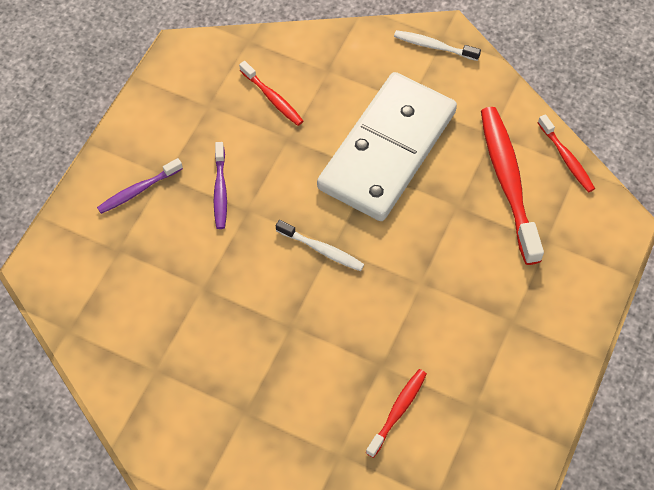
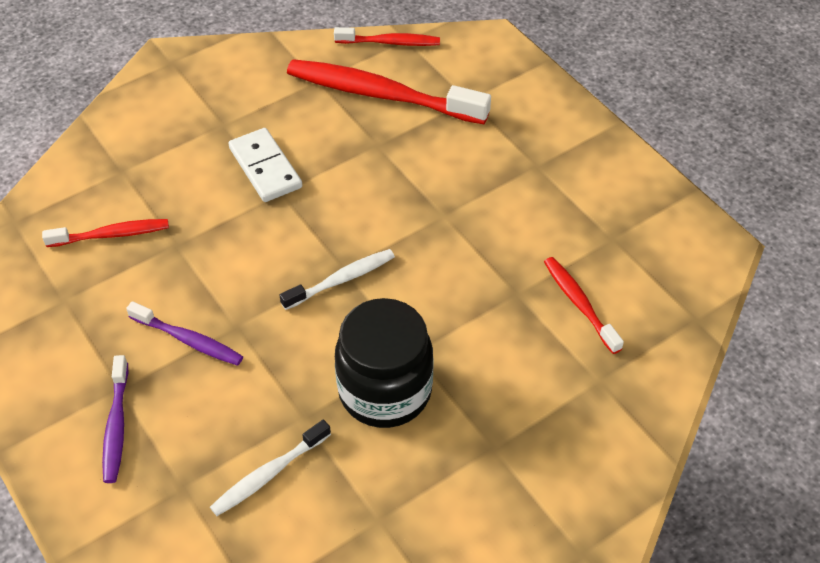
camera: 60 degrees left, 10 degrees down
(249, 324) = (385, 391): none -> black jar
(387, 150) = (265, 168): white domino -> white domino, size x0.45
(434, 46) = (176, 74): white toothbrush -> white toothbrush (268, 474)

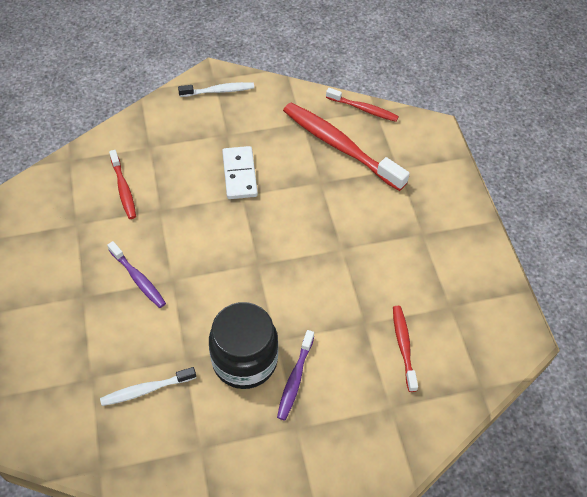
camera: 20 degrees right, 5 degrees up
(111, 235) = (123, 189): red toothbrush -> red toothbrush turned 60 degrees clockwise
(116, 426) = (70, 321): purple toothbrush -> purple toothbrush (295, 379)
(341, 280) = (252, 271): white toothbrush -> white toothbrush (219, 91)

